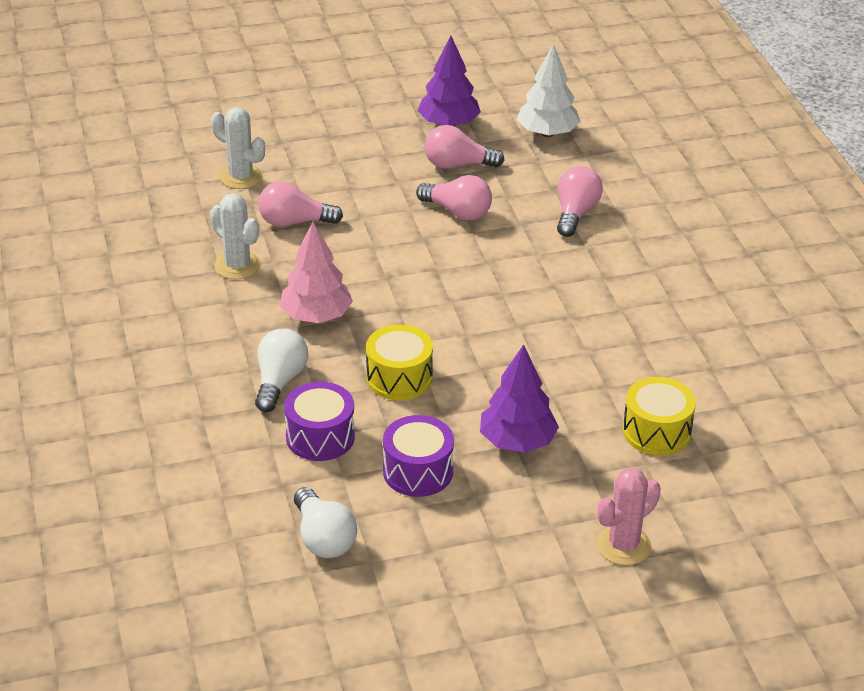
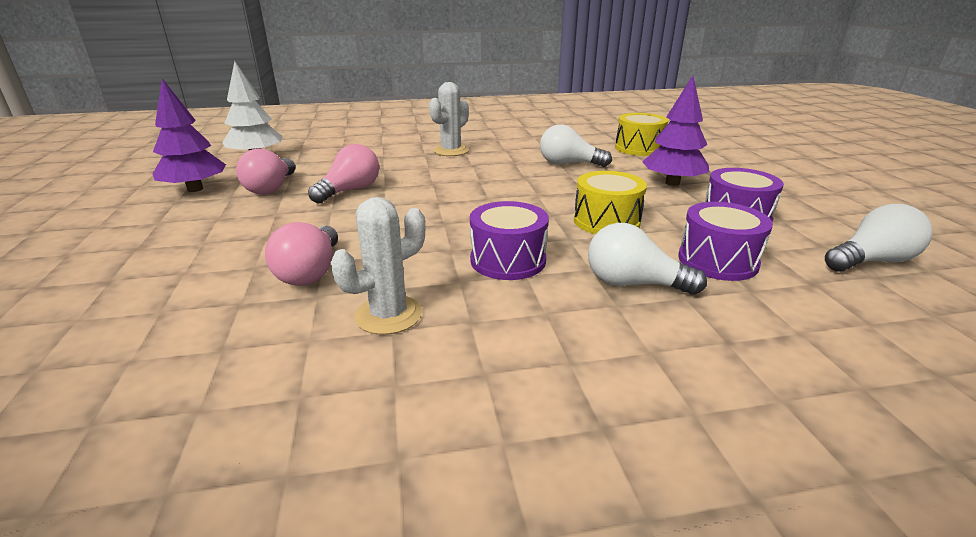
camera: 85 degrees left, 10 degrees down
(241, 177) = (163, 313): white cactus -> white cactus (451, 151)
(316, 316) = (508, 260): pink tree -> purple drum
(571, 361) = (569, 164): none -> white light bulb
(575, 213) = (380, 154): pink light bulb -> none
(623, 546) = (761, 161): pink cactus -> none

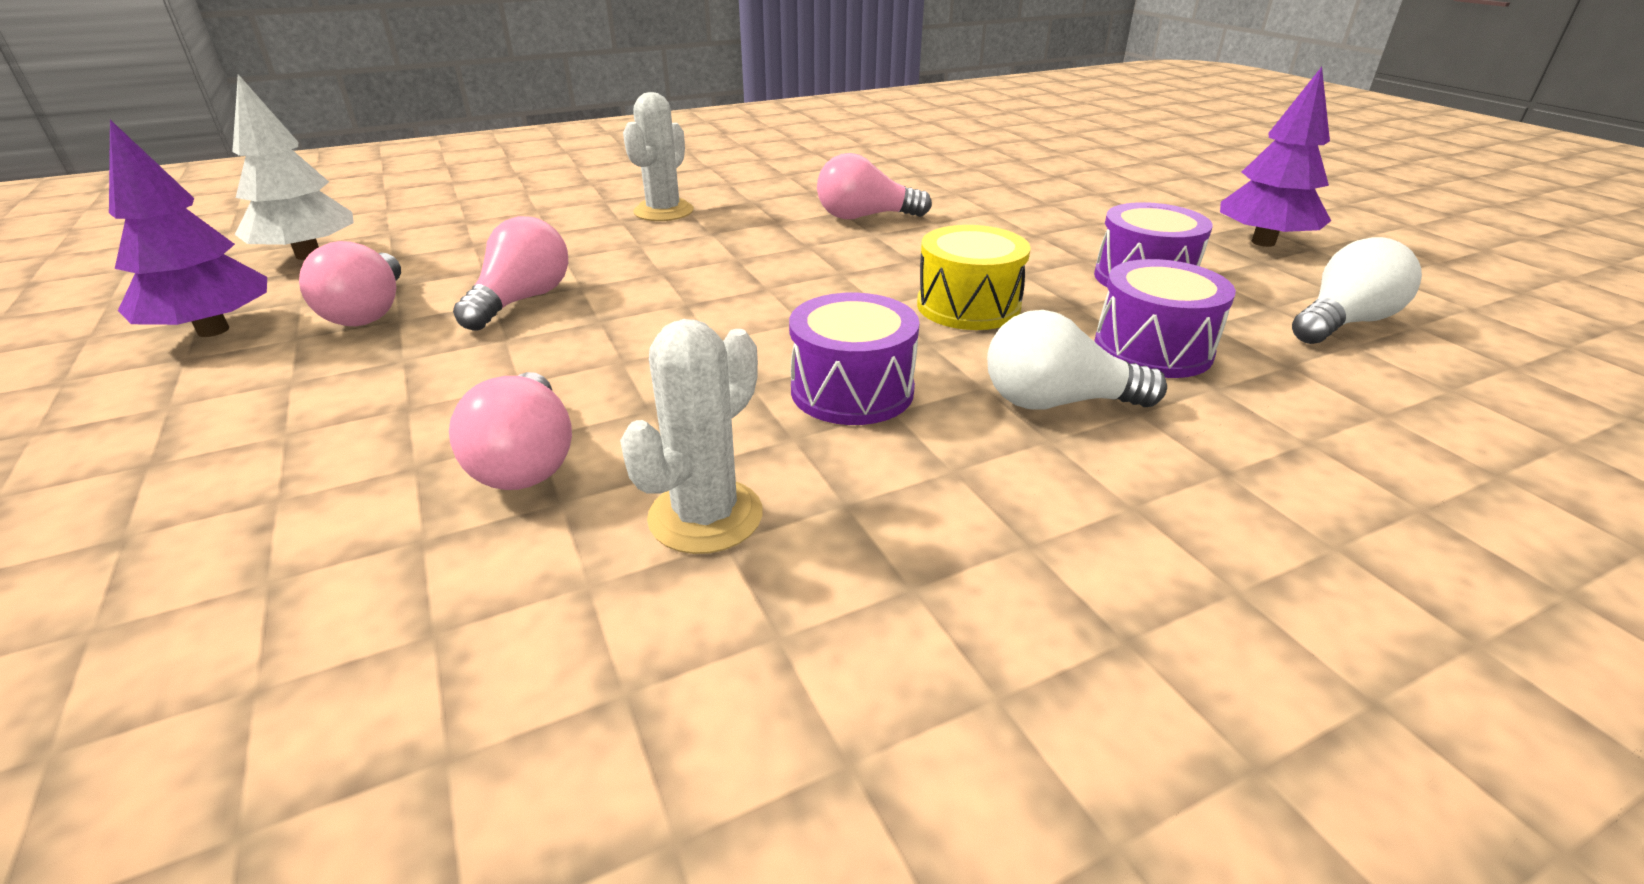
camera: 15 degrees left, 5 degrees up
(569, 164) = (864, 217): white light bulb -> pink light bulb
(638, 148) = (955, 181): yellow drum -> none
(672, 183) = (1031, 233): purple tree -> purple tree (1263, 242)

